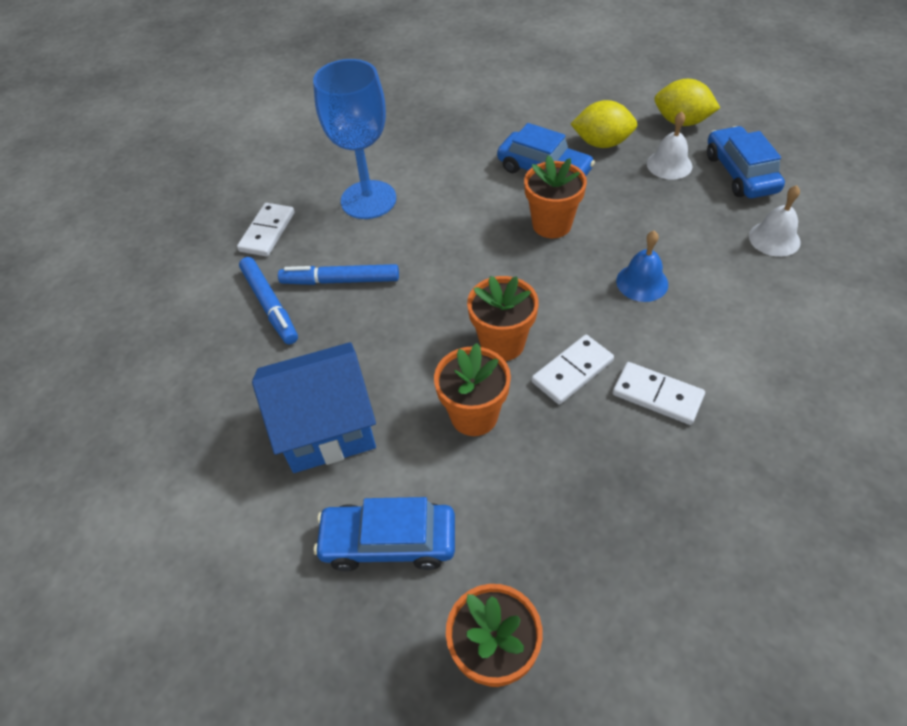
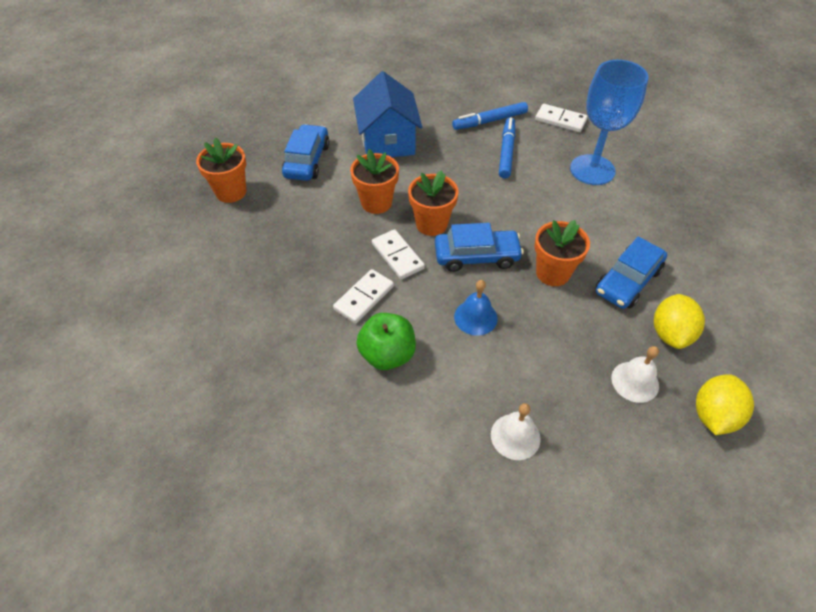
camera: 95 degrees right, 0 degrees up
(732, 355) = (387, 354): none -> green apple
(740, 173) = (619, 443): blue car -> blue car (476, 256)

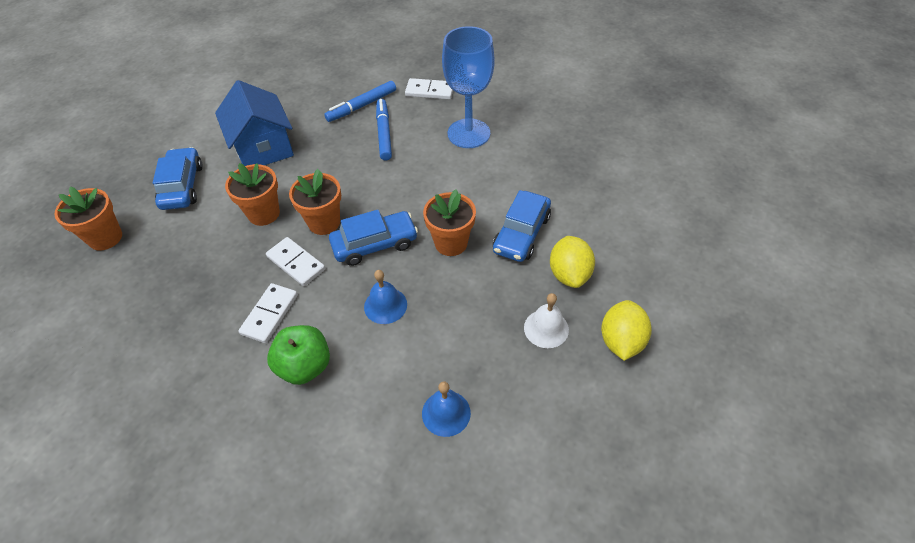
camera: 15 degrees left, 0 degrees up
(515, 436) = (446, 413): white bell -> blue bell

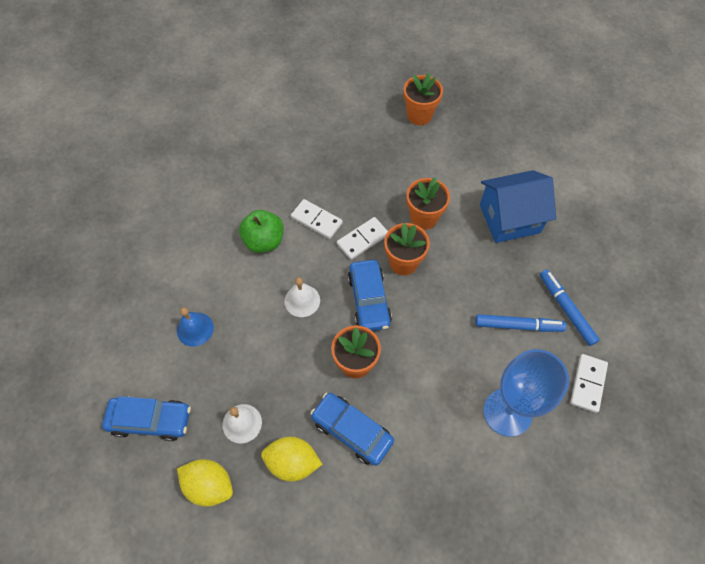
camera: 100 degrees right, 10 degrees up
(182, 186) = (468, 160): blue car -> blue car (150, 420)
(385, 305) = (302, 300): blue bell -> white bell

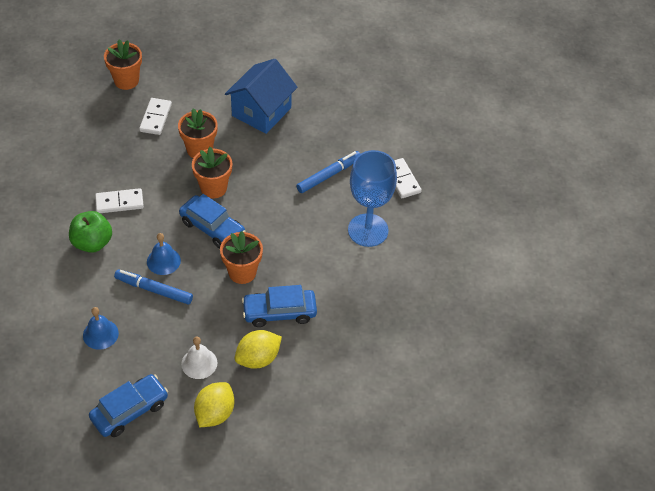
camera: 45 degrees left, 10 degrees down
(209, 485) = (215, 413): yellow lemon -> yellow lemon turned 45 degrees counterclockwise
(302, 300) = (163, 261): white bell -> blue bell
(362, 239) = (168, 192): white domino -> white domino (156, 118)
(566, 309) = (350, 145): blue marker -> blue marker (154, 290)

